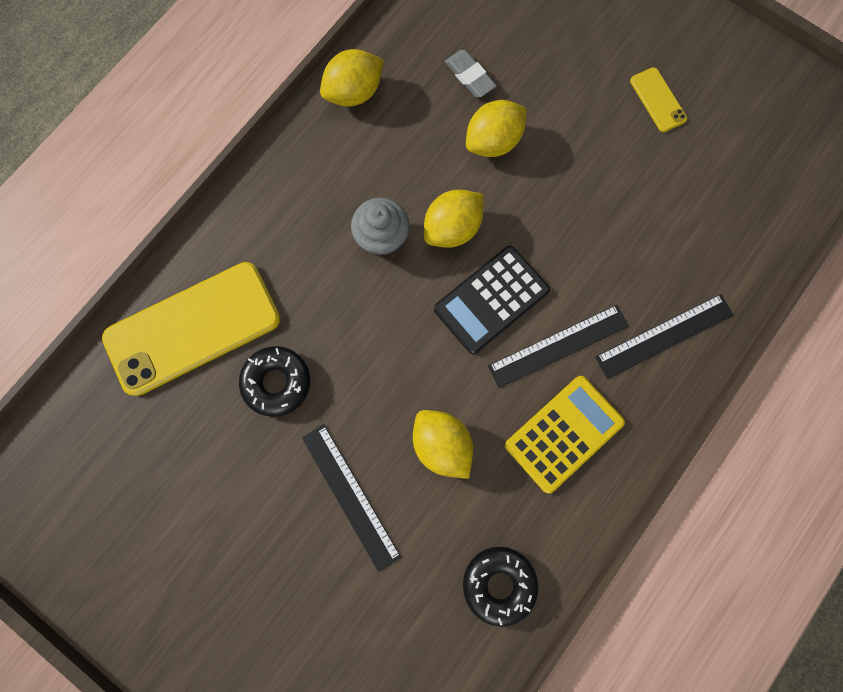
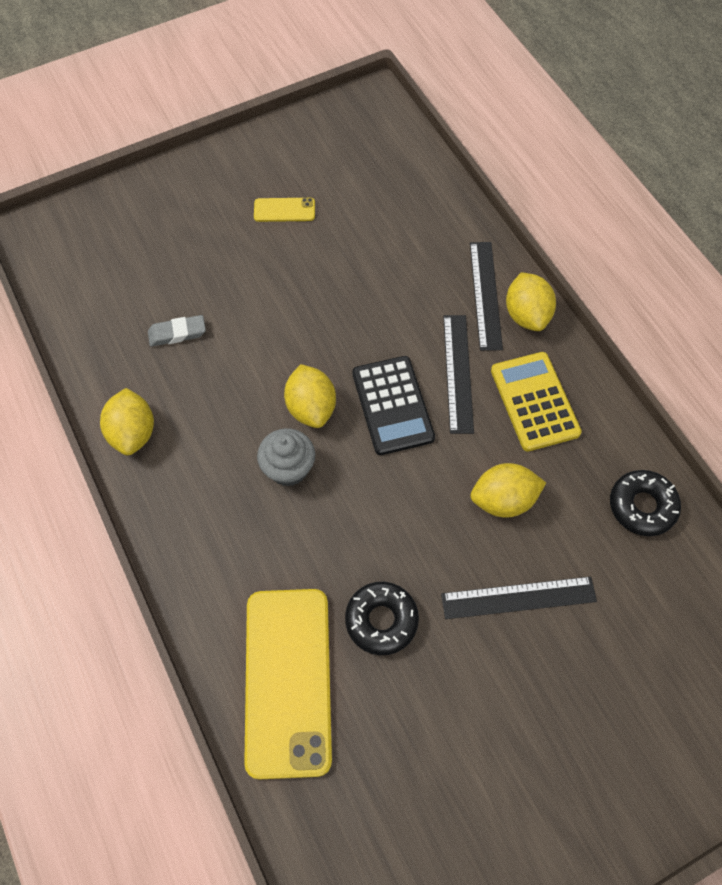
camera: 65 degrees left, 15 degrees down
(493, 142) = (249, 342): yellow lemon -> yellow lemon (526, 315)

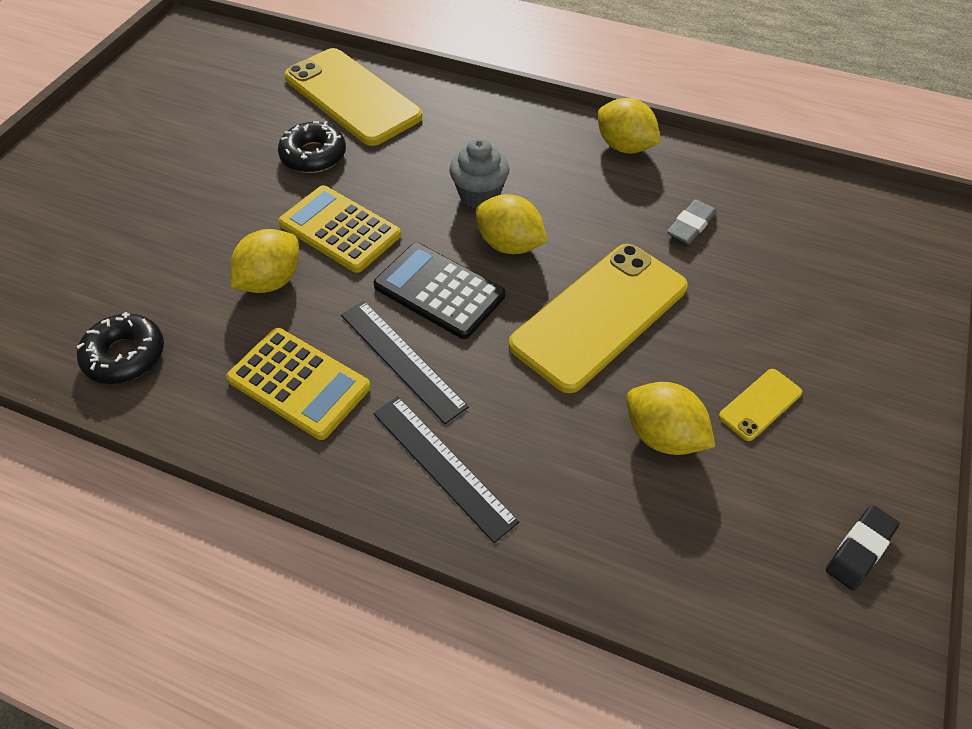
camera: 140 degrees right, 10 degrees down
(310, 316) = (599, 316): none -> yellow phone
(323, 132) = (859, 549): none -> black eraser
(420, 514) = (340, 229): none -> yellow calculator
(518, 598) = (210, 224): black ruler -> none
(526, 315) = (375, 474): yellow lemon -> yellow lemon (662, 436)

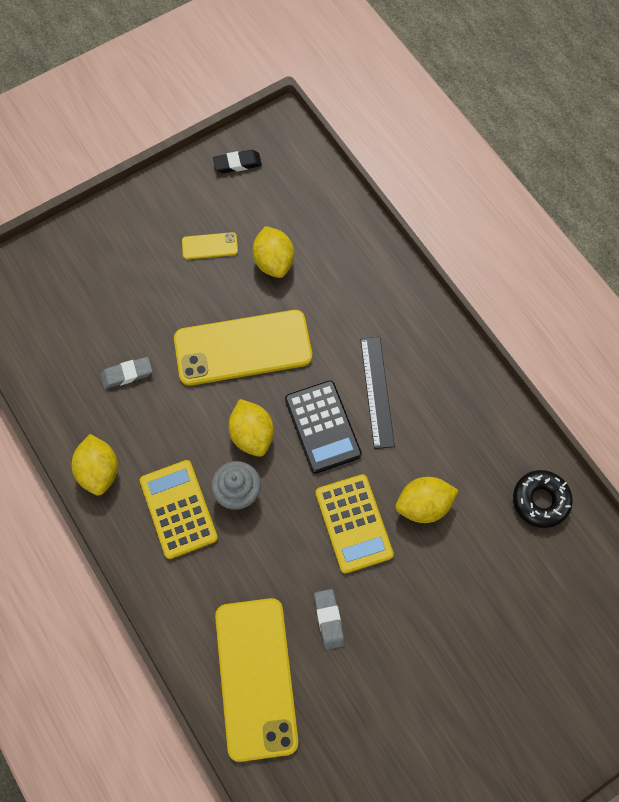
camera: 145 degrees left, 15 degrees up
(299, 383) = (445, 413): yellow calculator -> yellow calculator (178, 509)
(313, 155) = (329, 619): black donut -> grey eraser
(442, 466) = (396, 315): black ruler -> none

